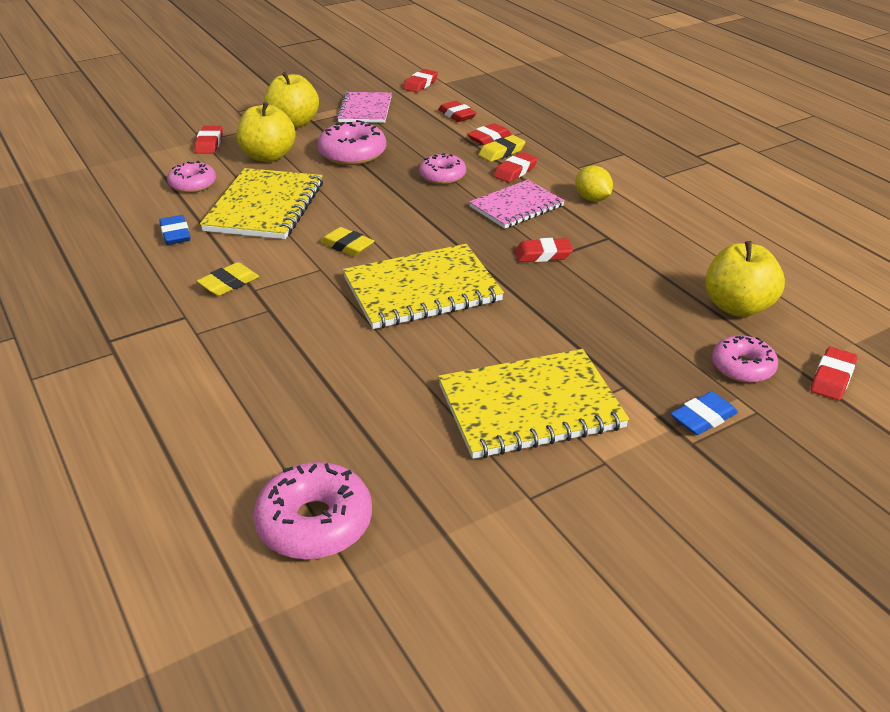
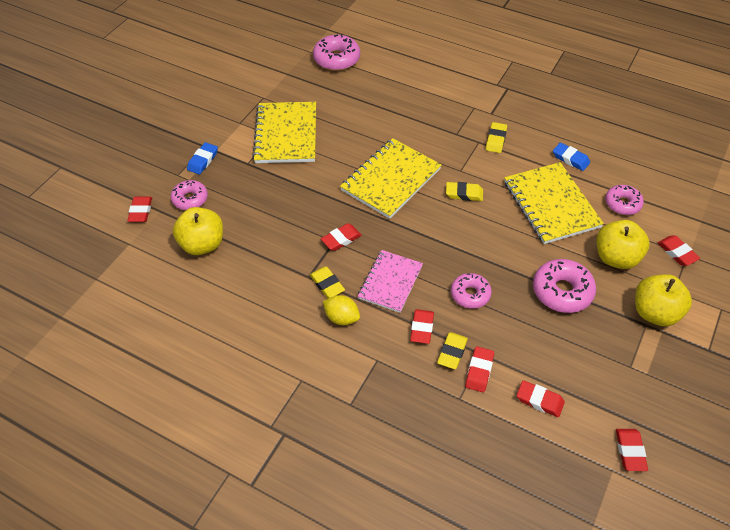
camera: 150 degrees right, 15 degrees up
(365, 110) = (625, 367): pink notebook -> none
(530, 407) = (286, 134): yellow notebook -> yellow notebook turned 45 degrees counterclockwise
(590, 225) = (327, 284): none -> yellow eraser

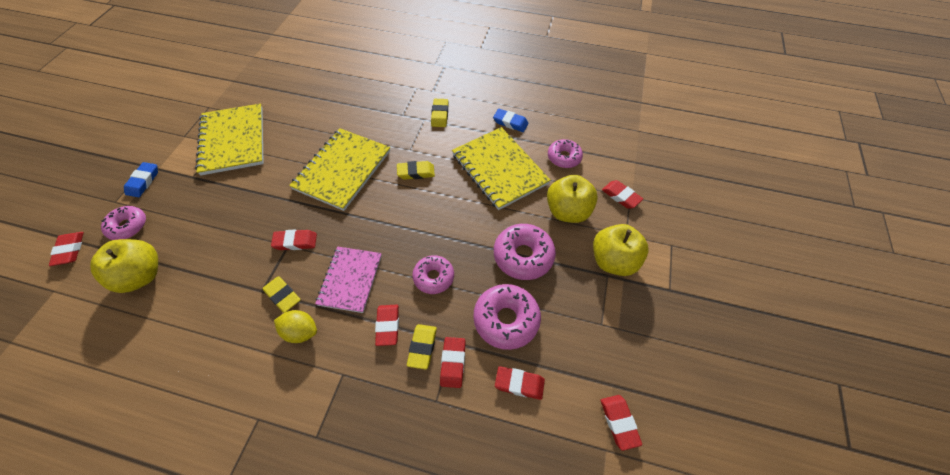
camera: 15 degrees left, 5 degrees up
(336, 59) = (281, 60): pink donut -> pink donut (506, 320)
(341, 239) = (295, 242): red eraser -> red eraser turned 45 degrees clockwise

